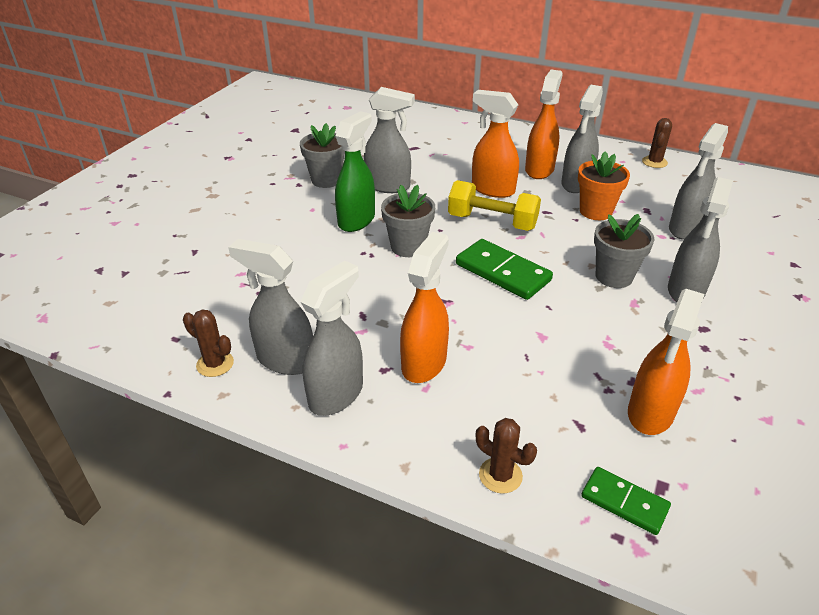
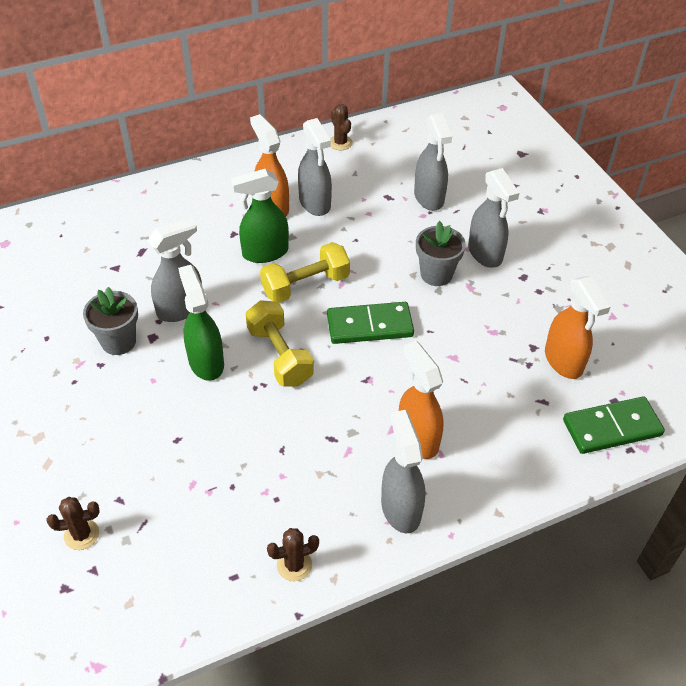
camera: 50 degrees left, 10 degrees up
(285, 360) = (334, 517): grey spray bottle -> none
(408, 247) = (280, 356): grey flower pot -> yellow dumbbell
(492, 189) = (264, 253): orange spray bottle -> green spray bottle
(500, 475) = (546, 469): brown cactus -> brown cactus (81, 534)
(595, 211) = (359, 222): orange flower pot -> none
(624, 502) = (612, 428): green domino -> green domino, size x1.63

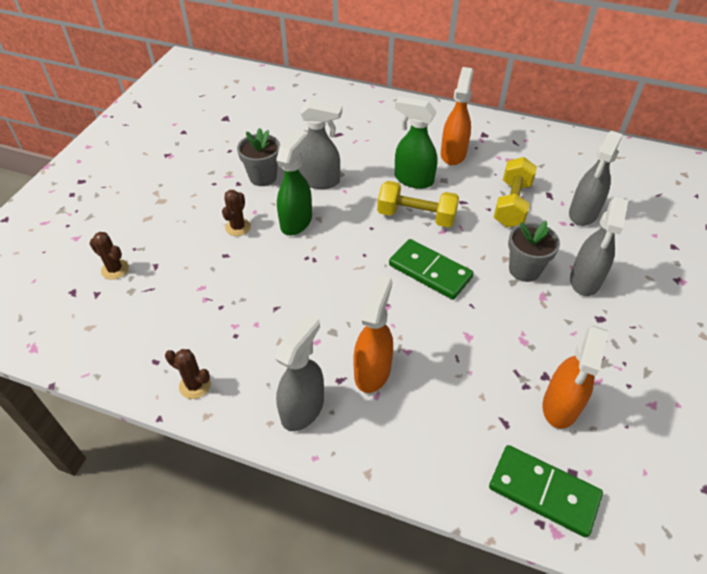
camera: 45 degrees right, 0 degrees up
(280, 356) = (345, 249): yellow dumbbell -> yellow dumbbell (512, 204)
(315, 203) = (486, 168): grey spray bottle -> none
(340, 143) = (553, 140): brown cactus -> brown cactus (238, 227)

